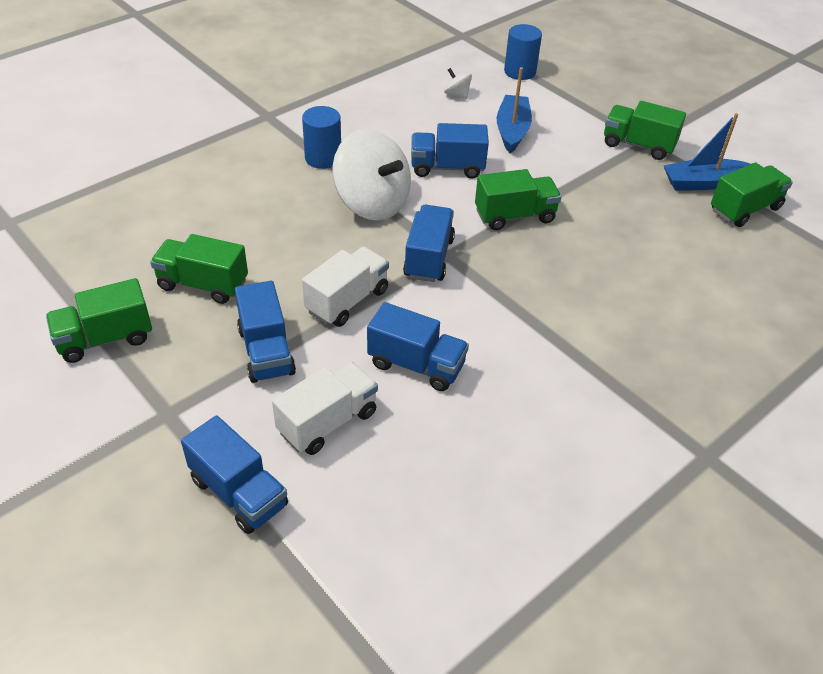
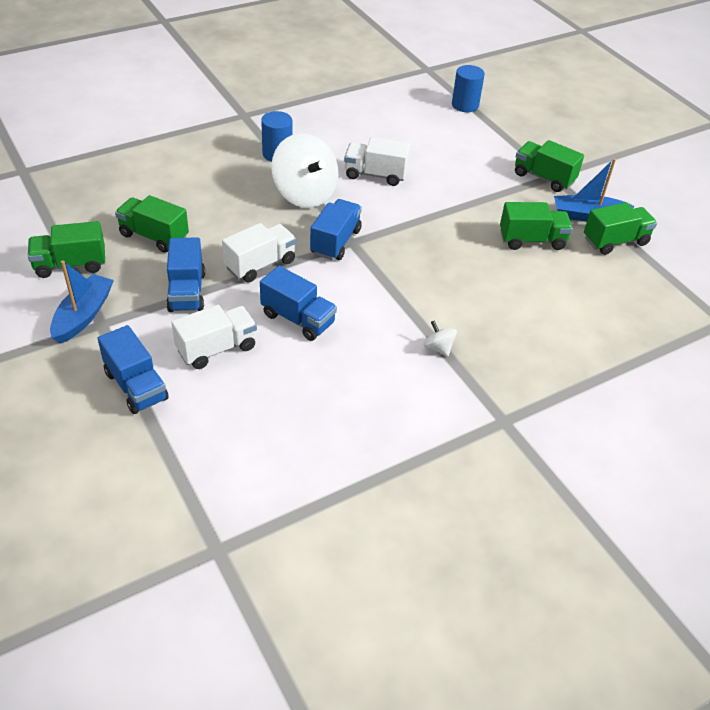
camera: 10 degrees right, 0 degrees up
(447, 168) = (375, 175): blue truck -> white truck
(457, 94) = (404, 117): white spinning top -> white spinning top (438, 348)
(512, 130) = (440, 152): blue boat -> blue boat (83, 315)
(515, 216) = (417, 219): green truck -> green truck (532, 240)

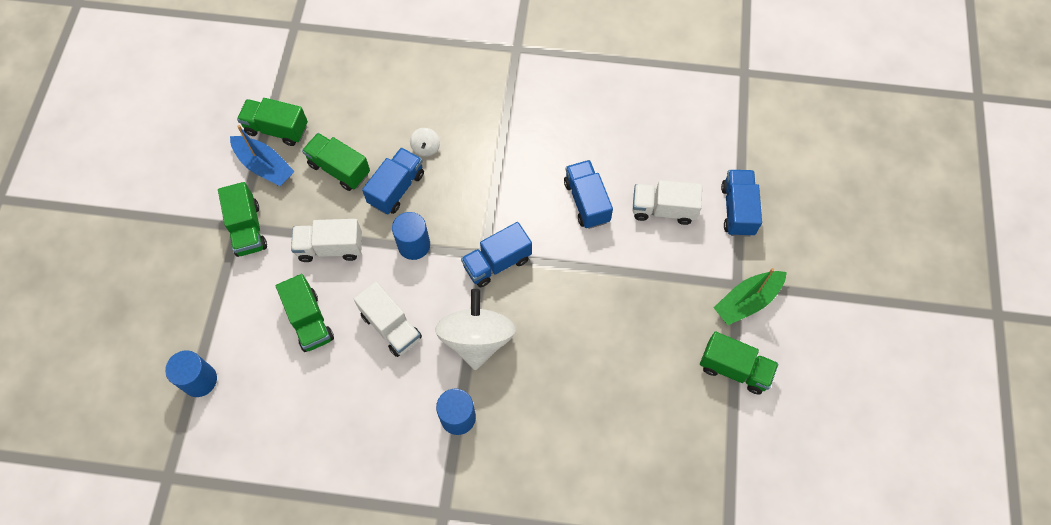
camera: 140 degrees left, 20 degrees up
(83, 315) = (747, 301): blue boat -> green boat
(154, 236) = (646, 363): green truck -> green truck (309, 321)
(187, 292) = (654, 279): blue truck -> blue truck (396, 188)
(260, 264) = (577, 274): white truck -> white truck (330, 247)
(413, 223) = (414, 245): none -> blue cylinder
(438, 348) = (508, 120): white spinning top -> white spinning top (426, 148)

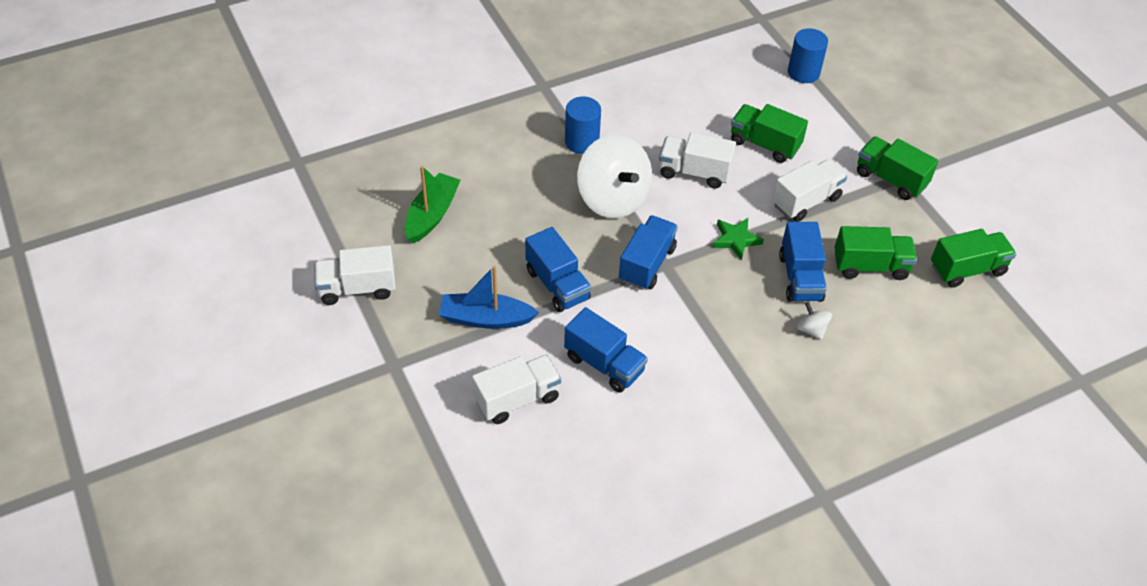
camera: 145 degrees right, 15 degrees down
(264, 166) = (938, 233): blue boat -> blue boat (485, 318)
(414, 245) = (736, 240): blue cylinder -> green star
(734, 369) = (357, 288): green truck -> white truck
(737, 210) = (433, 442): blue truck -> blue truck (557, 285)
(747, 301) = (374, 353): green boat -> green boat (432, 215)

